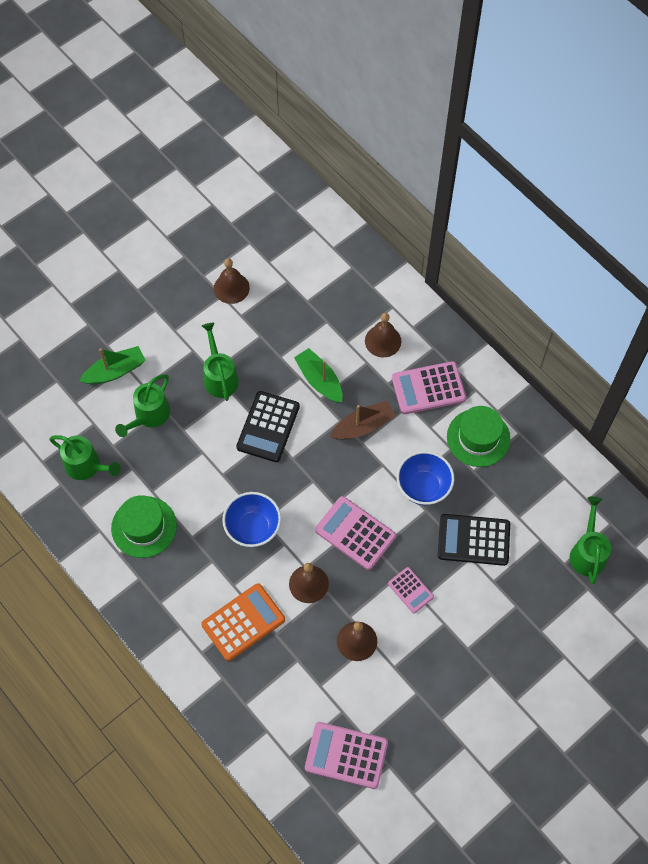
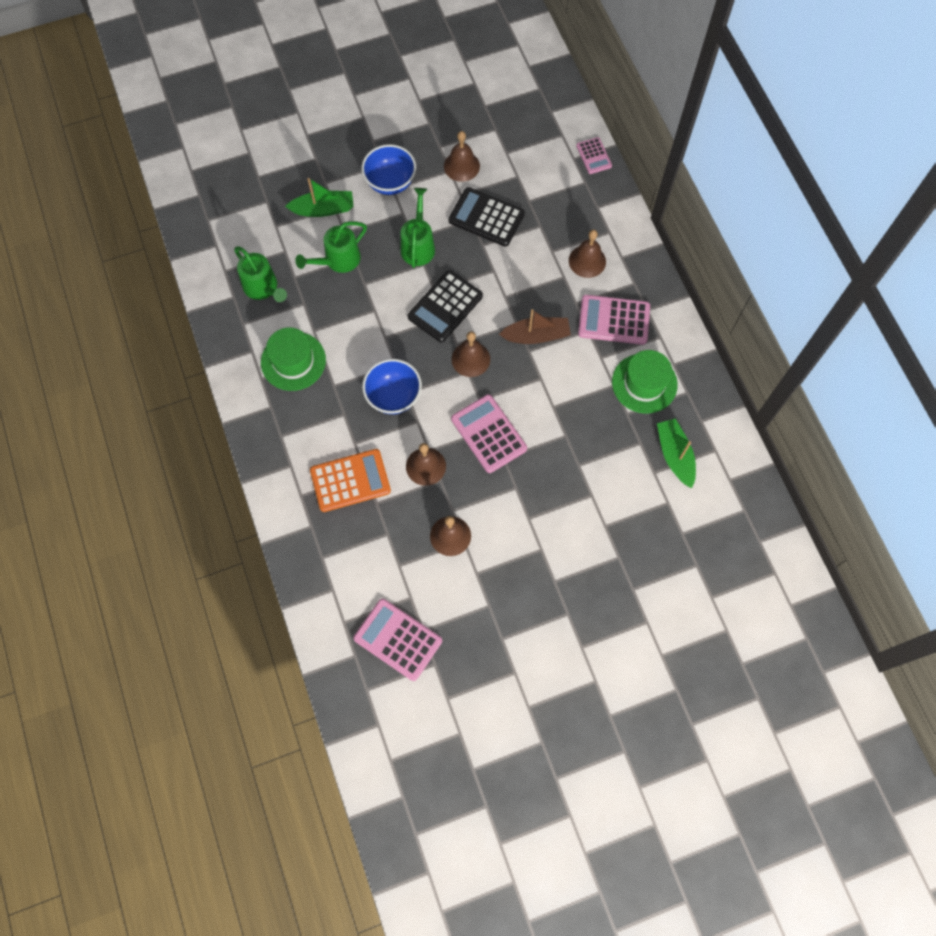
camera: 20 degrees right, 5 degrees up
(311, 468) = (470, 359): none -> brown bell
(319, 380) = (511, 279): green boat -> green boat (674, 455)
(410, 590) = (521, 506): pink calculator -> pink calculator (594, 156)
(423, 487) = (571, 412): blue bowl -> blue bowl (390, 182)
(473, 540) = (601, 479): black calculator -> black calculator (486, 217)
(587, 552) = (710, 529): green watering can -> none

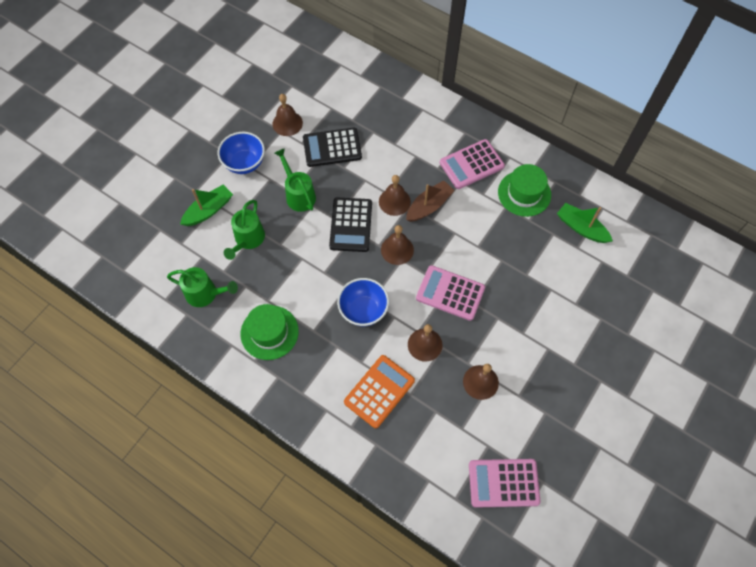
camera: 35 degrees left, 5 degrees down
(587, 261) = (423, 136): brown bell -> brown bell (394, 201)
(594, 156) = (373, 66): pink calculator -> none

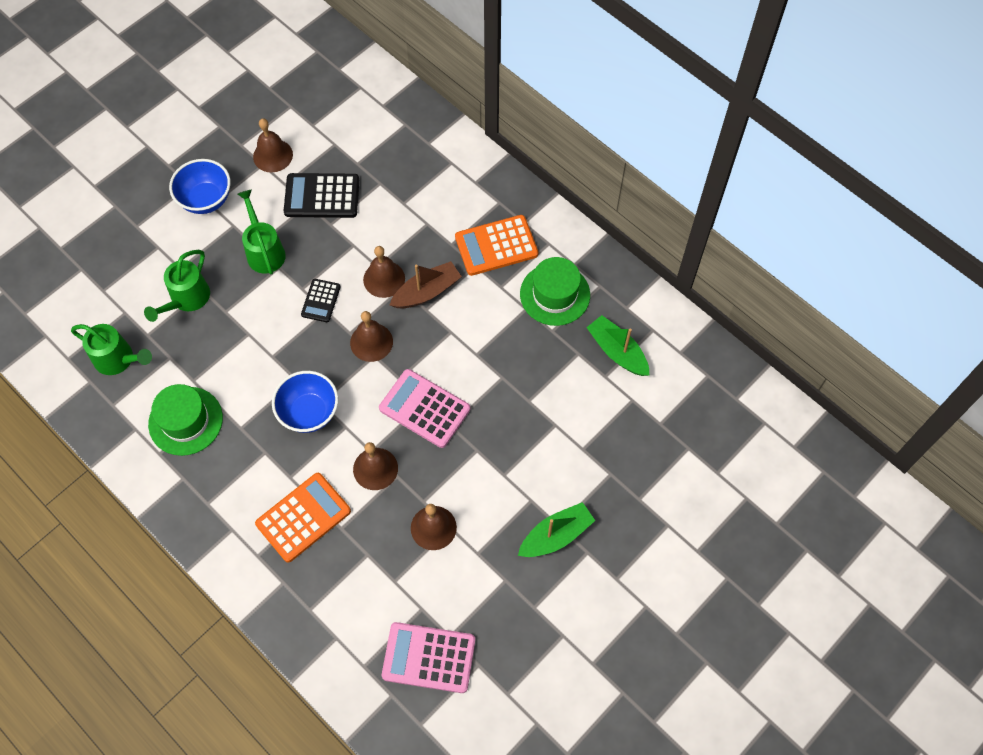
camera: 10 degrees right, 0 degrees up
(208, 210) = (147, 253): green boat -> green boat (556, 535)
(351, 225) = (321, 301): black calculator -> black calculator, size x0.58
(471, 164) = (496, 246): pink calculator -> orange calculator

